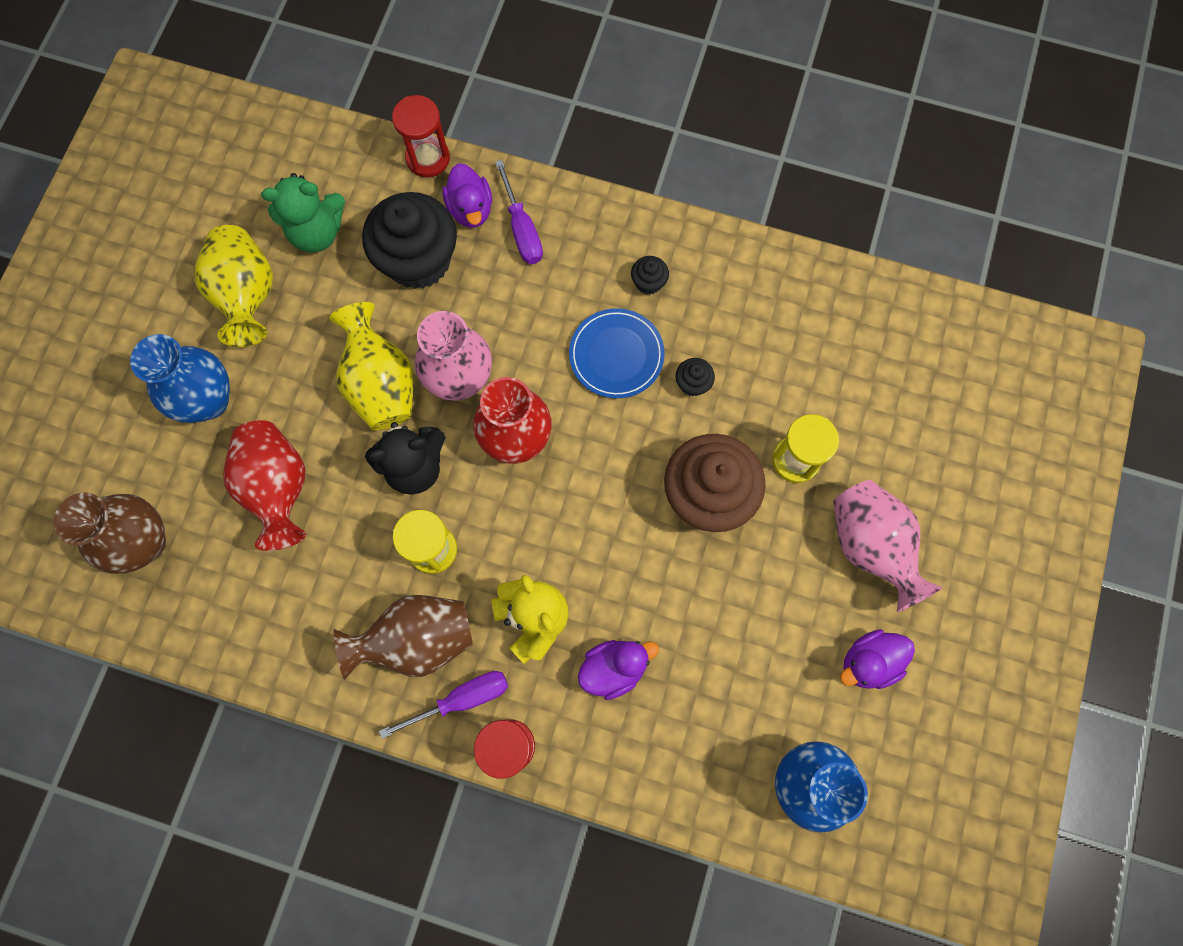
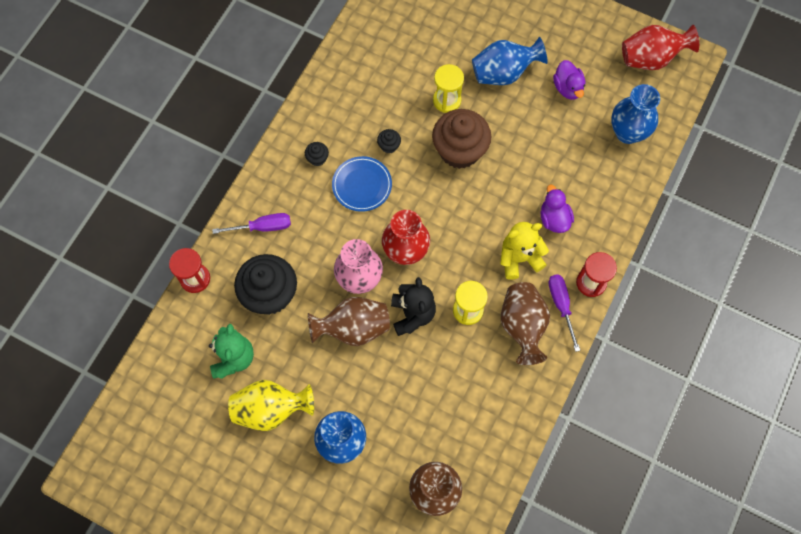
camera: 80 degrees left, 5 degrees down
(278, 488) = (412, 401): red vase -> red vase (651, 58)
(381, 384) = (353, 328): yellow vase -> brown vase
(470, 209) = (240, 256): purple duck -> none
(870, 546) = (503, 73): pink vase -> blue vase

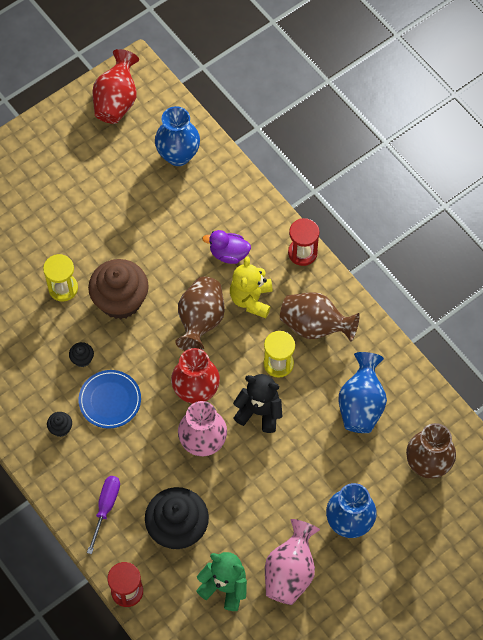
camera: 65 degrees left, 5 degrees down
(271, 409) = (290, 572): yellow vase -> pink vase
(353, 328) = (247, 468): brown vase -> brown vase (200, 321)
(503, 73) = (62, 227): blue vase -> blue vase (361, 404)
(561, 305) = (311, 286): purple screwdriver -> none
(568, 88) = (108, 182): purple duck -> none

